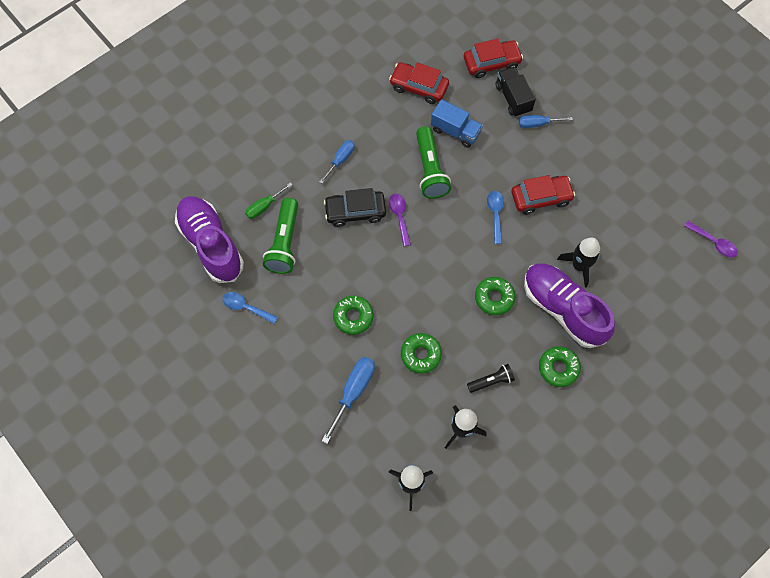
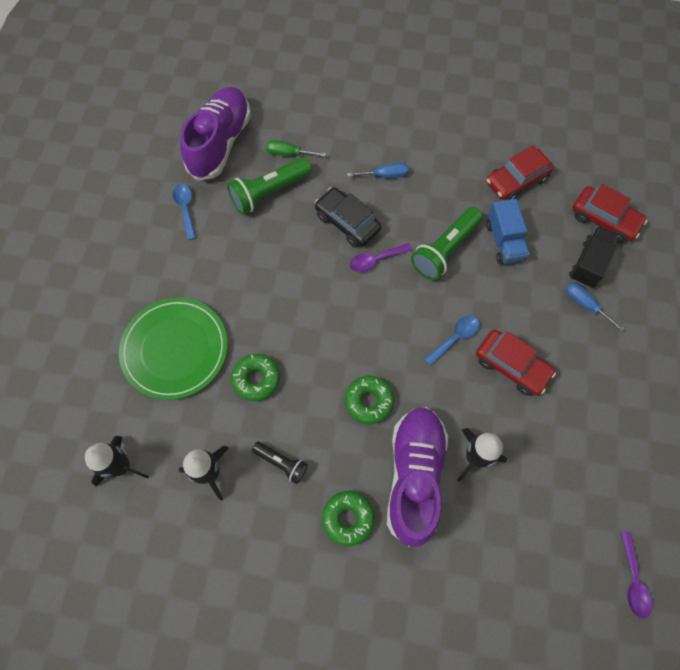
camera: 50 degrees right, 0 degrees up
(353, 317) = (246, 295): green donut -> none
(353, 392) = (175, 349): blue screwdriver -> green plate
(399, 217) = (375, 260): purple spoon -> purple spoon turned 150 degrees counterclockwise
(419, 87) = (516, 181): red car -> red car turned 105 degrees counterclockwise

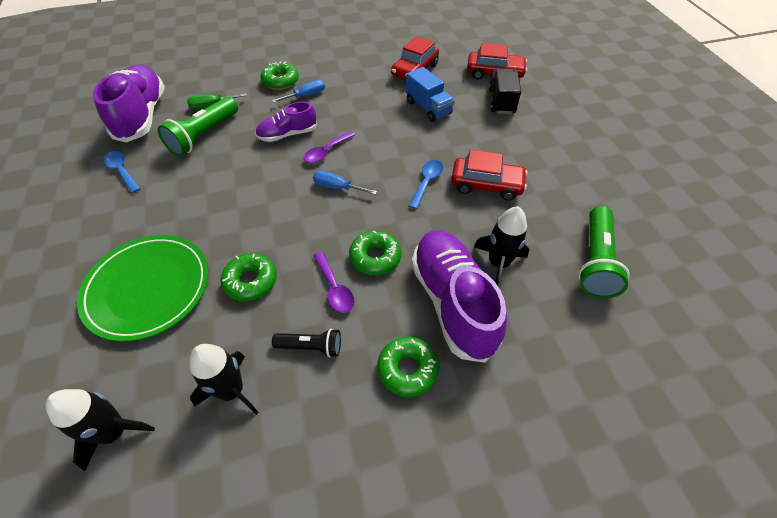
camera: 25 degrees left, 15 degrees down
(347, 222) = (287, 134): black car -> purple shoe
(367, 144) = (280, 81): none -> green donut
(445, 250) = (383, 127): green flashlight -> green flashlight (595, 261)
(585, 305) = (516, 126): blue screwdriver -> blue screwdriver (337, 187)
(633, 580) = (696, 304): purple spoon -> purple spoon (335, 288)

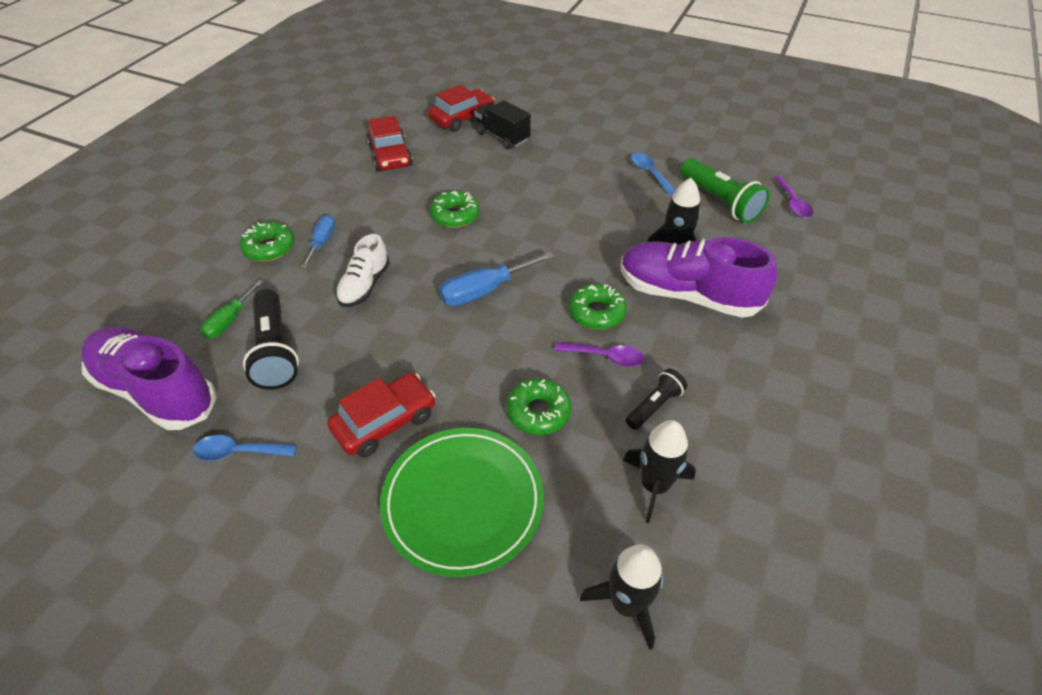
camera: 50 degrees left, 5 degrees down
(204, 136) = (275, 351): green flashlight -> black flashlight
(287, 134) = (364, 286): purple shoe -> white shoe
(326, 152) = (427, 272): purple spoon -> purple spoon (793, 203)
(337, 187) = (484, 290): blue screwdriver -> blue screwdriver, size x1.56
(407, 369) = (728, 357): green donut -> green donut (455, 215)
(427, 182) = (545, 233): blue spoon -> blue spoon (649, 173)
(428, 108) = (453, 178): blue truck -> none
(486, 185) = (587, 204): red car -> red car (385, 422)

